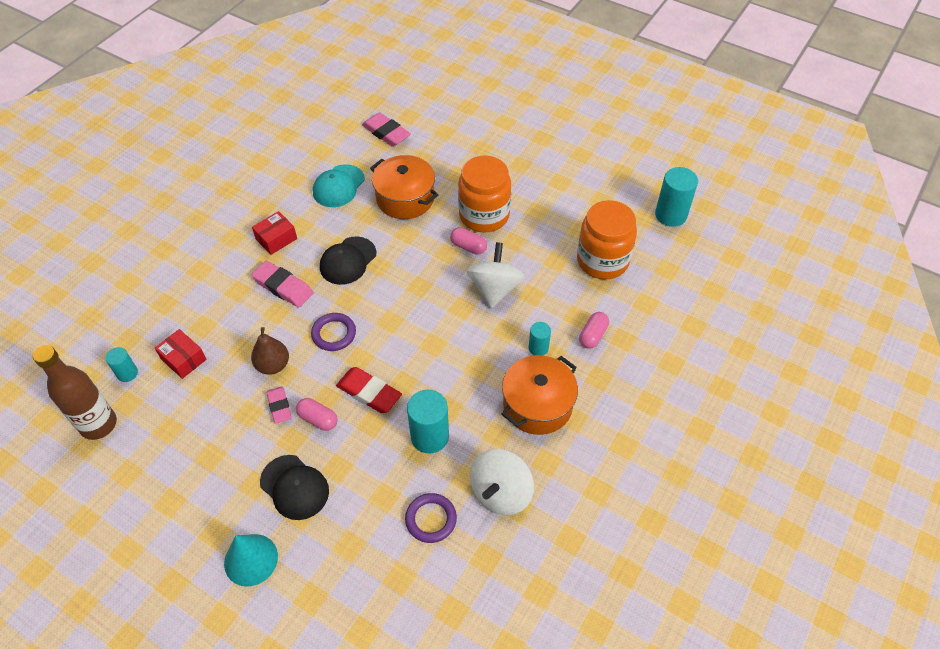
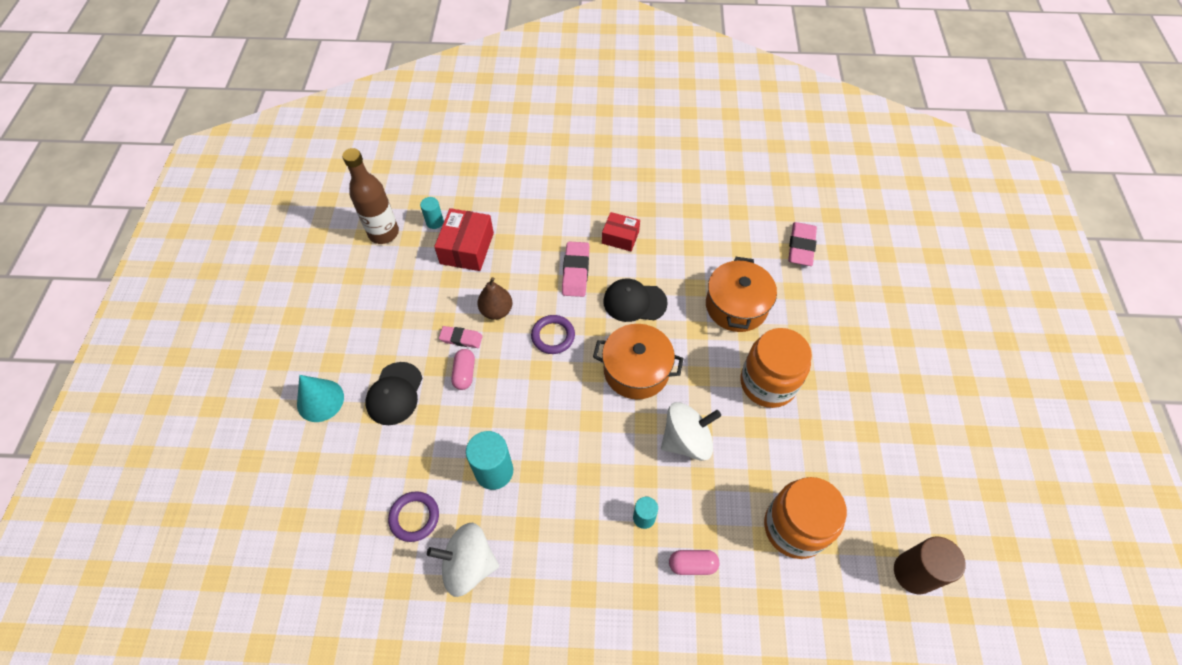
camera: 60 degrees right, 5 degrees up
(183, 359) = (467, 248): red box -> red box, size x1.55
(279, 406) = (461, 338): pink eraser -> pink eraser turned 60 degrees clockwise
(338, 186) = (709, 247): turquoise cap -> none
(369, 392) = (511, 397): red eraser -> none
(468, 247) = (720, 390): pink capsule -> none
(537, 405) = (579, 550): orange pot -> orange pot (636, 370)
(670, 215) = (914, 573): turquoise cylinder -> brown cylinder

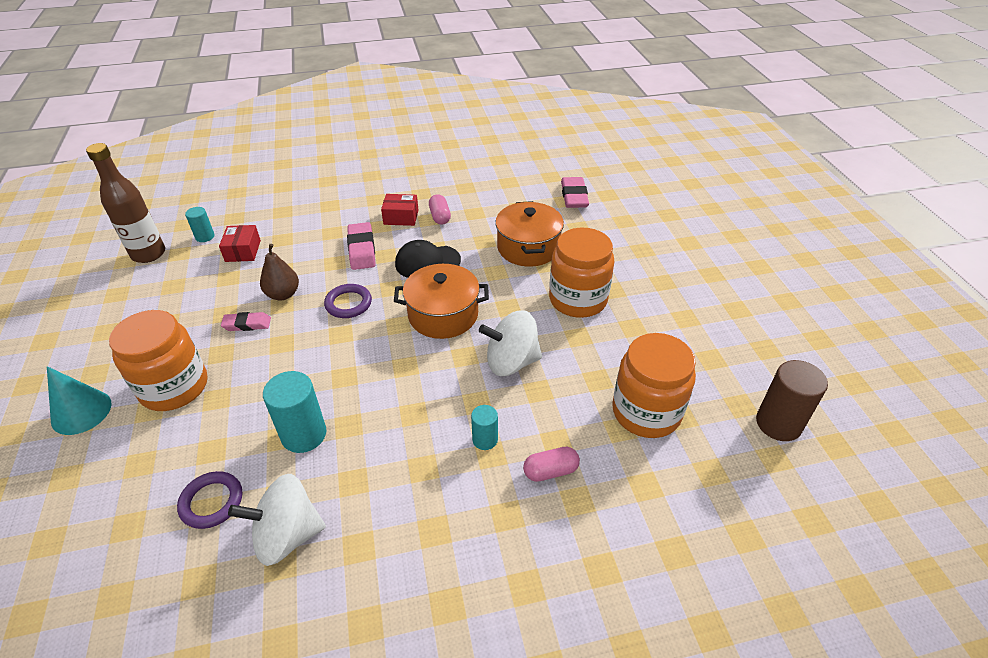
camera: 15 degrees left, 15 degrees down
(395, 394) = (174, 387): black cap -> orange jar
(464, 373) = (255, 353): pink capsule -> pink capsule (440, 217)
(467, 248) = (243, 251): red box -> red box, size x0.65
(686, 440) = (511, 362): white spinning top -> white spinning top turned 150 degrees counterclockwise

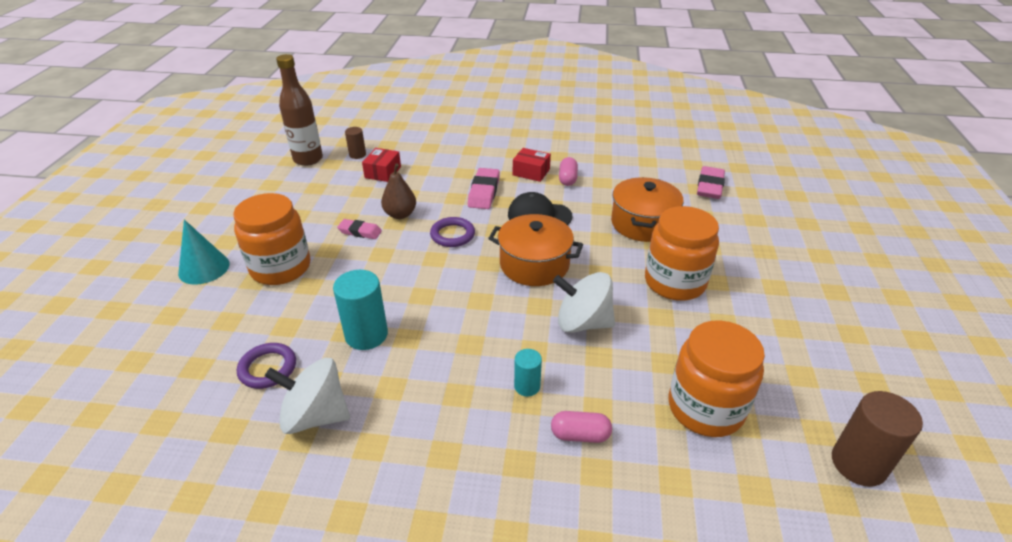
camera: 20 degrees right, 5 degrees down
(205, 236) = (357, 155): turquoise cylinder -> brown cylinder

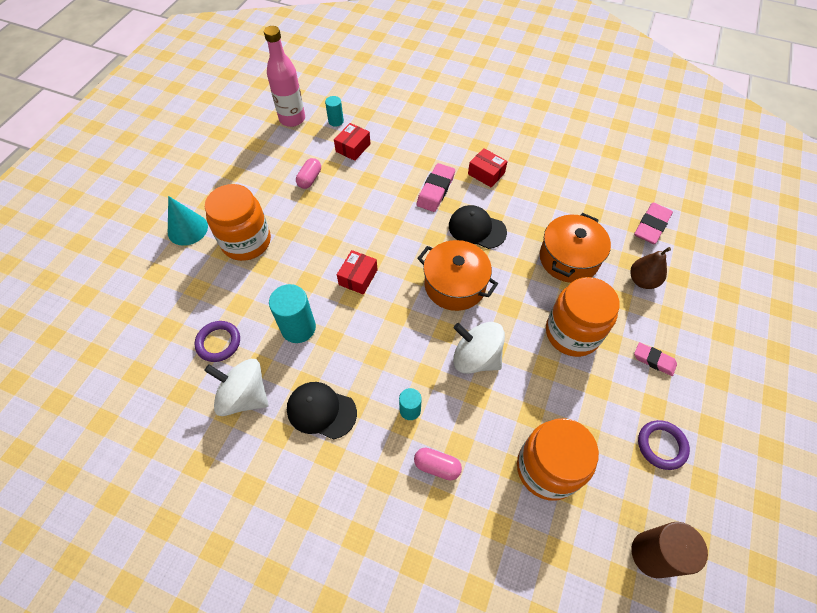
camera: 15 degrees right, 20 degrees up
(308, 159) = (292, 119): brown bottle -> pink bottle
(357, 155) = (336, 121): brown cylinder -> turquoise cylinder
(360, 232) = (317, 215): pink eraser -> pink eraser (654, 360)
(400, 214) = (356, 202): brown pear -> brown pear (642, 280)
(419, 410) = (321, 411): none -> black cap
(423, 276) = (358, 277): none -> red box
(452, 235) = (394, 236): purple ring -> purple ring (661, 445)
(567, 179) = (517, 189): pink capsule -> pink capsule (310, 179)

